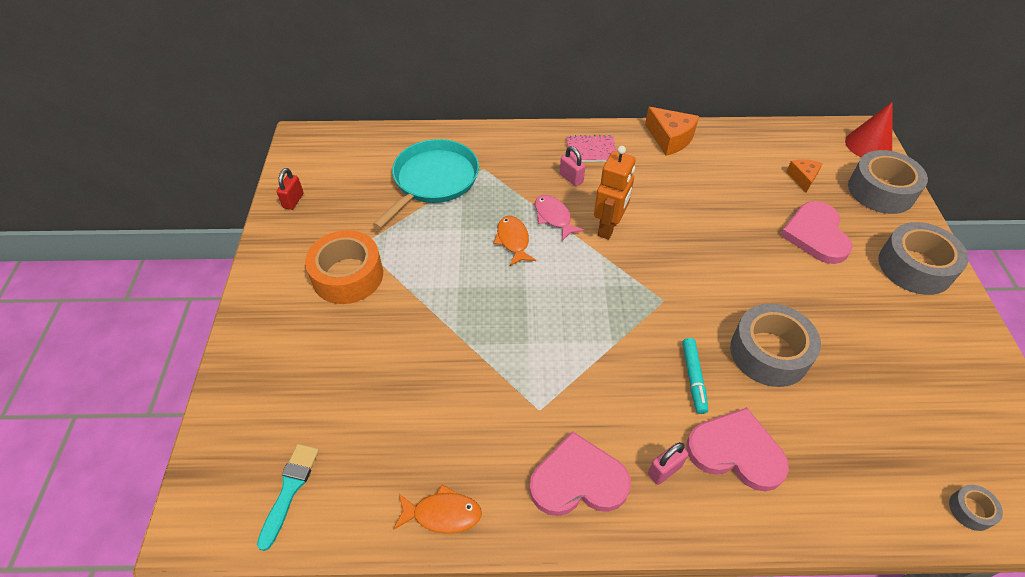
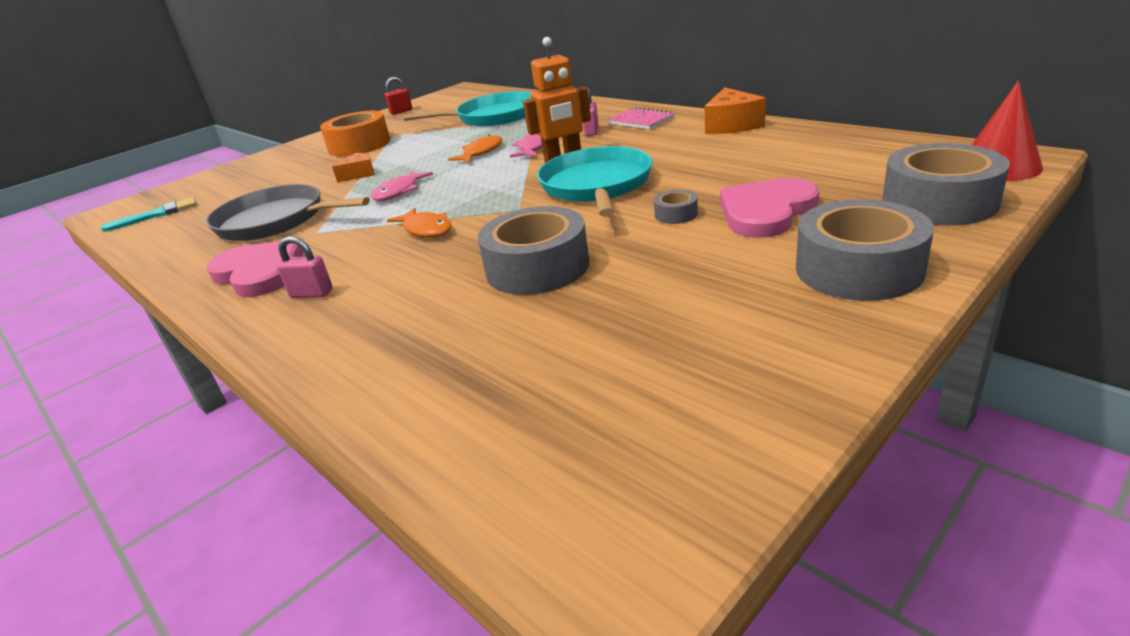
camera: 50 degrees right, 20 degrees down
(442, 514) = (177, 253): orange fish -> orange fish (426, 229)
(468, 419) = (276, 221): none -> grey pan
(526, 325) = (399, 192): none -> pink fish
(679, 249) = (596, 186): none -> turquoise pan
(693, 378) = (443, 256): turquoise marker -> none
(736, 451) = (377, 309): pink heart -> none
(802, 178) = (837, 173): orange cheese -> orange cheese (359, 174)
(970, 510) = (486, 476): grey tape -> grey tape (676, 214)

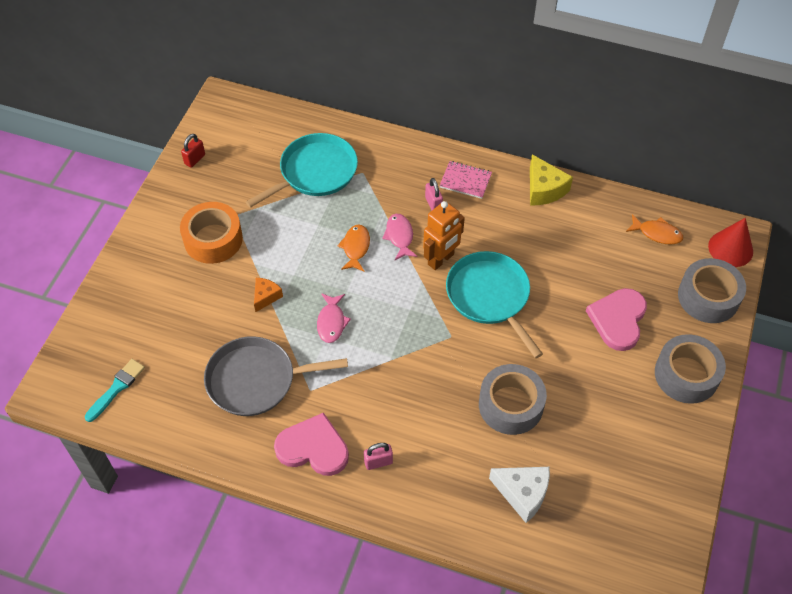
camera: 30 degrees left, 25 degrees up
(426, 229) = (399, 373): orange fish -> orange fish (657, 233)
(465, 355) = (523, 493): none -> white cheese
(676, 214) = (565, 330): grey tape -> none
(731, 125) = (544, 189): orange cheese -> yellow cheese

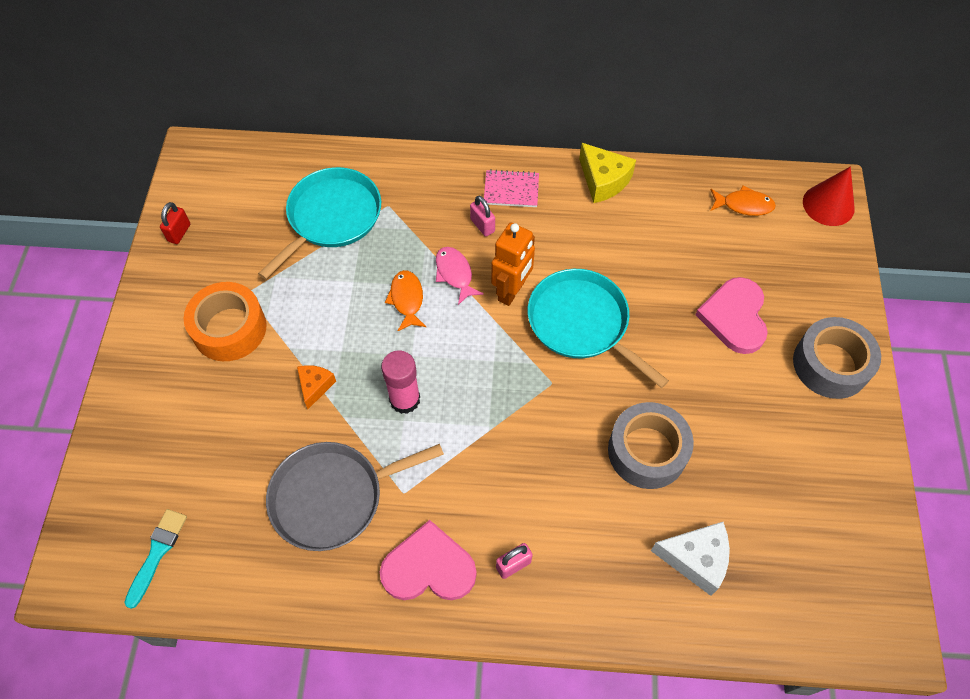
camera: 15 degrees left, 5 degrees up
(331, 322) = (404, 399): pink fish -> pink glue stick
(708, 297) = (823, 267): grey tape -> none

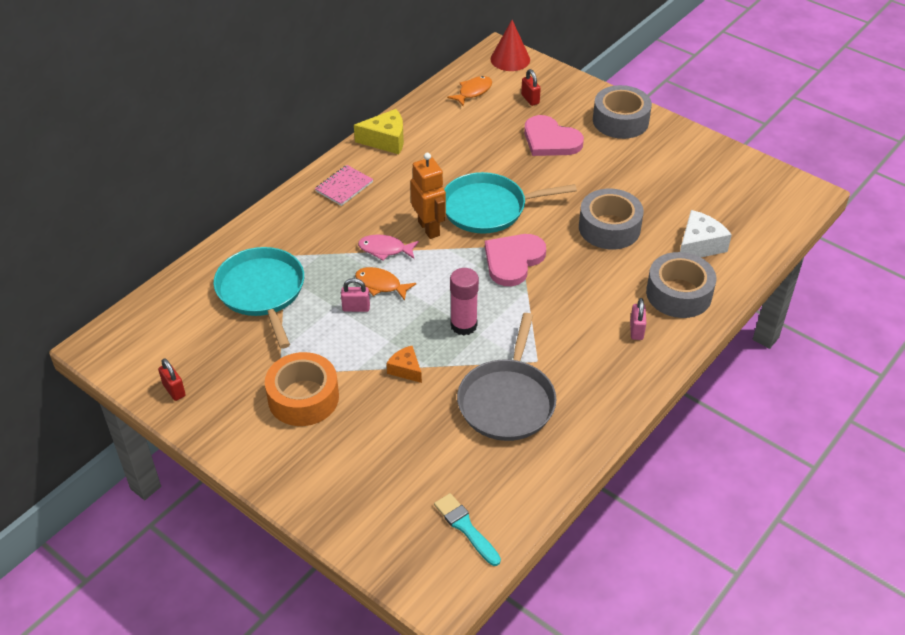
camera: 55 degrees left, 15 degrees down
(428, 567) = (604, 374): pink heart -> pink heart (513, 260)
(482, 225) = (358, 216): pink padlock -> pink padlock (356, 308)
(601, 579) = (679, 294): none -> grey tape
(782, 260) = (530, 99): none -> red padlock

